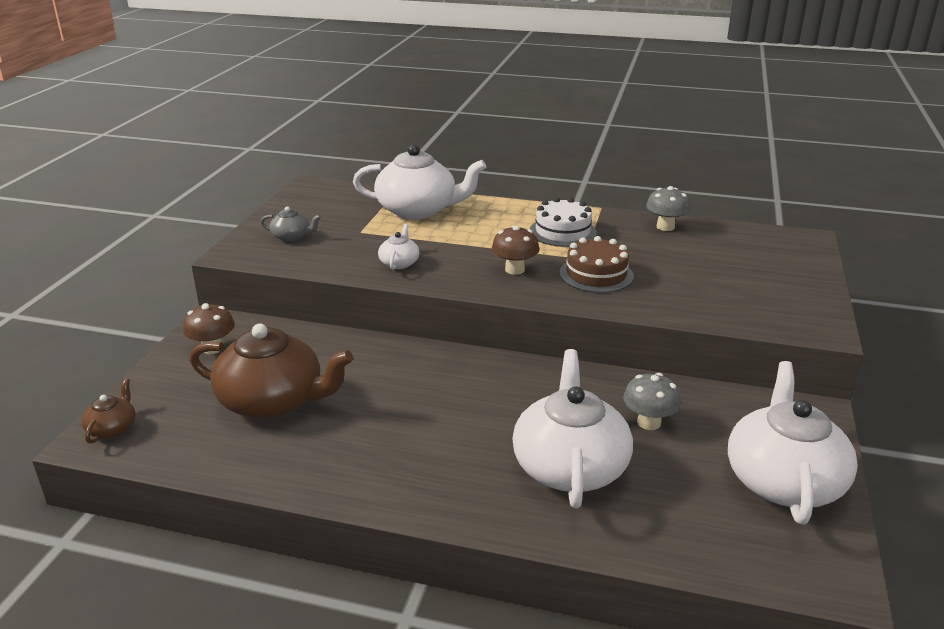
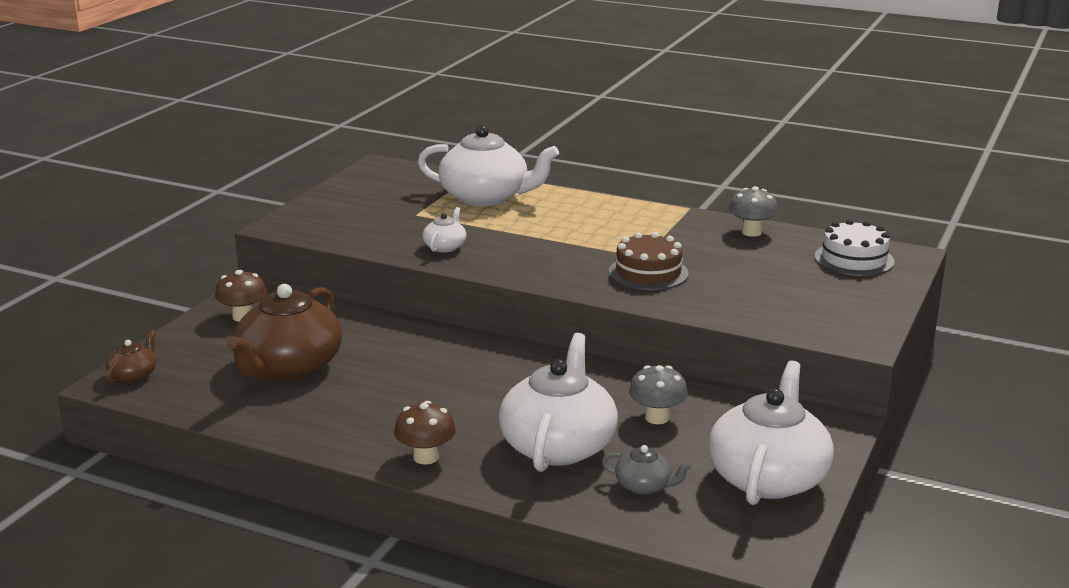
camera: 10 degrees right, 5 degrees down
(273, 401) = (289, 366): brown teapot -> brown teapot turned 90 degrees clockwise
(291, 237) = (343, 214): grey teapot -> grey teapot (644, 486)
(514, 269) = (563, 262): brown mushroom -> brown mushroom (426, 457)
(562, 232) = (633, 229): white cake -> white cake (854, 259)

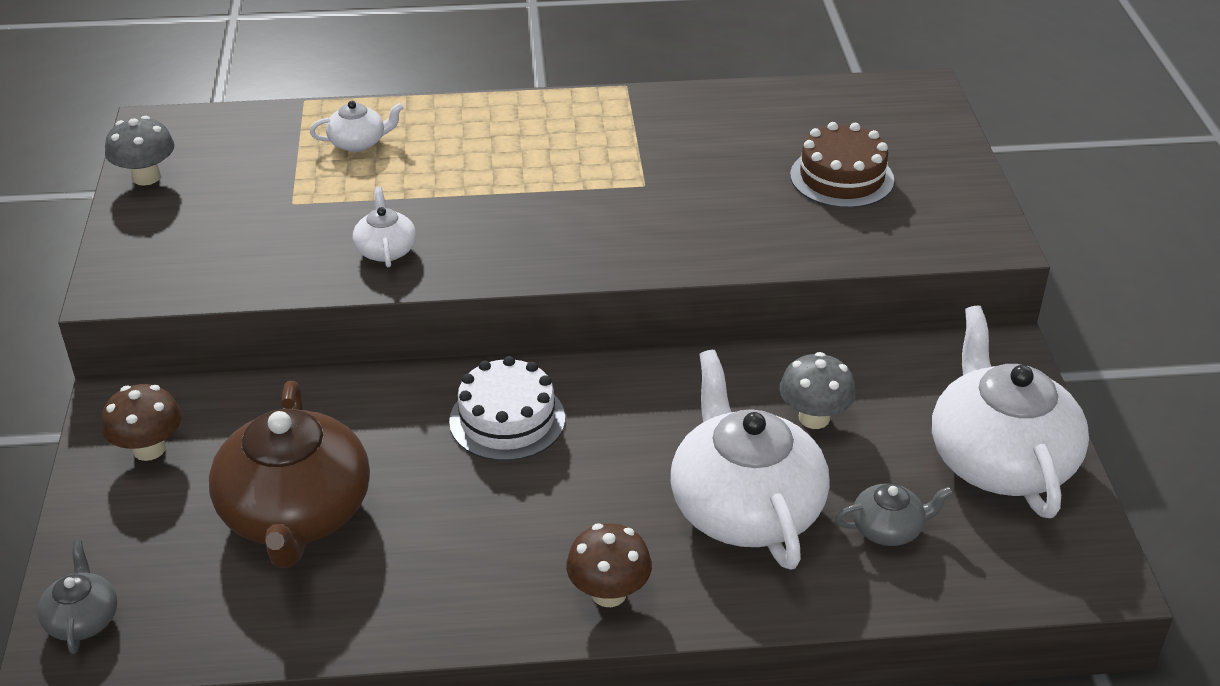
camera: 30 degrees left, 15 degrees up
(133, 375) = (83, 619): brown teapot -> grey teapot
(486, 197) = (358, 142): white teapot -> white teapot, size x0.45
(648, 273) = (674, 211): brown cake -> brown cake (841, 177)
(751, 232) = (731, 105): grey mushroom -> grey mushroom (146, 177)
(854, 259) = (875, 114): white cake -> white cake (507, 419)

